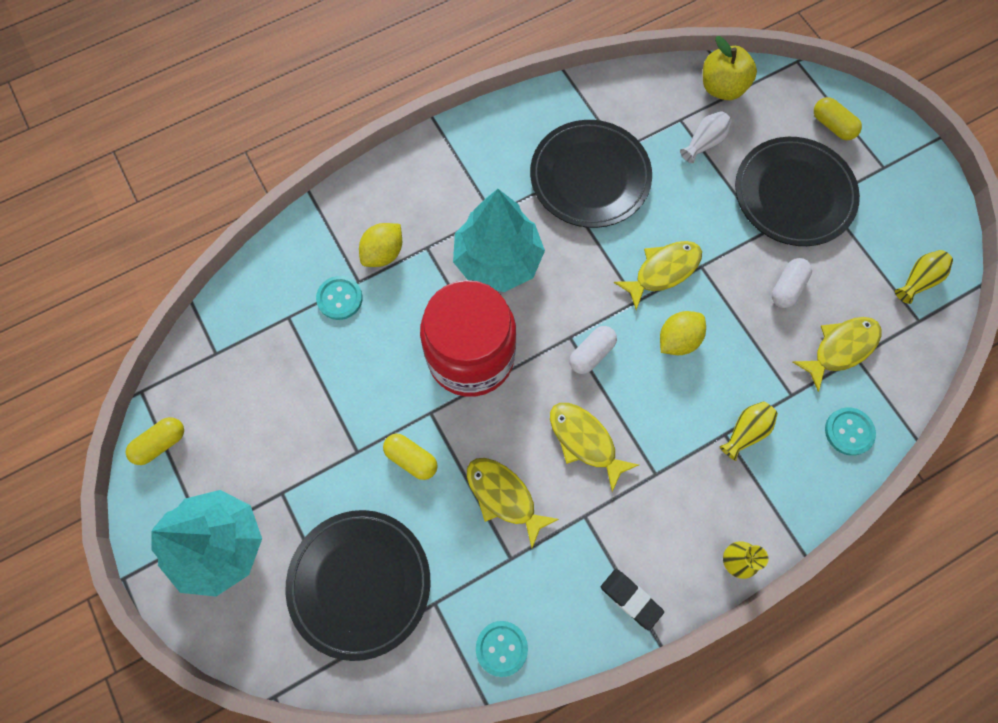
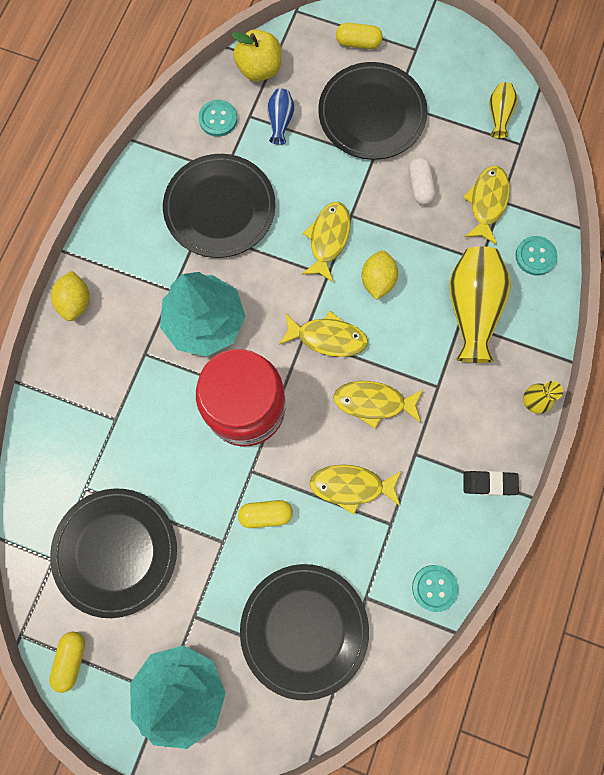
camera: 40 degrees left, 5 degrees up
(267, 387) = (116, 551): none -> black plate
(339, 298) = (112, 443): turquoise button -> turquoise button (218, 119)
(383, 253) = (116, 383): yellow lemon -> yellow lemon (76, 302)
(591, 353) = (327, 337): white capsule -> yellow fish
(704, 143) = (280, 121): white vase -> blue vase
(745, 431) = (472, 309): yellow vase -> yellow vase, size x2.01

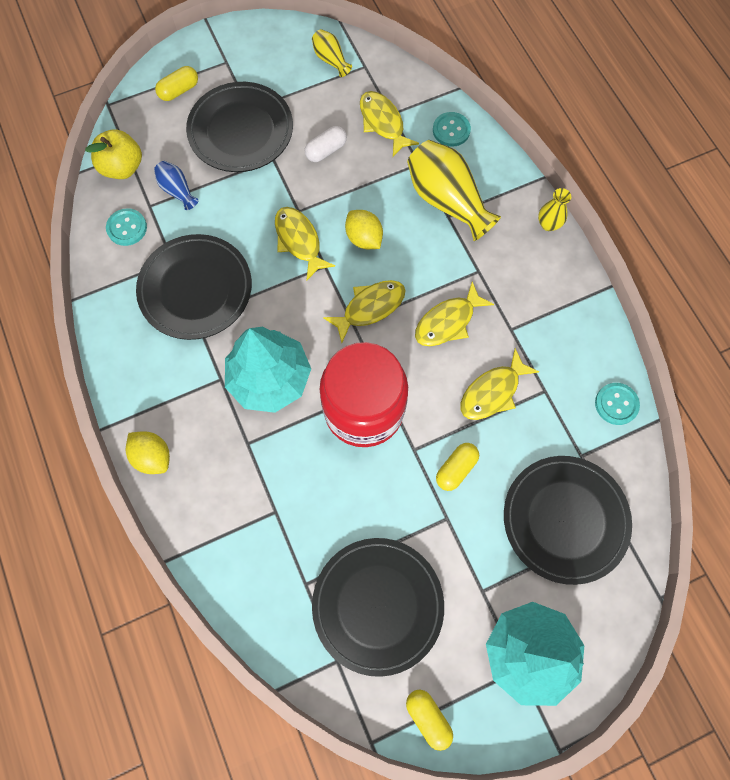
camera: 45 degrees left, 5 degrees down
(420, 186) = (326, 150): white capsule -> white capsule turned 75 degrees counterclockwise
(489, 483) = (577, 302): black eraser -> none

